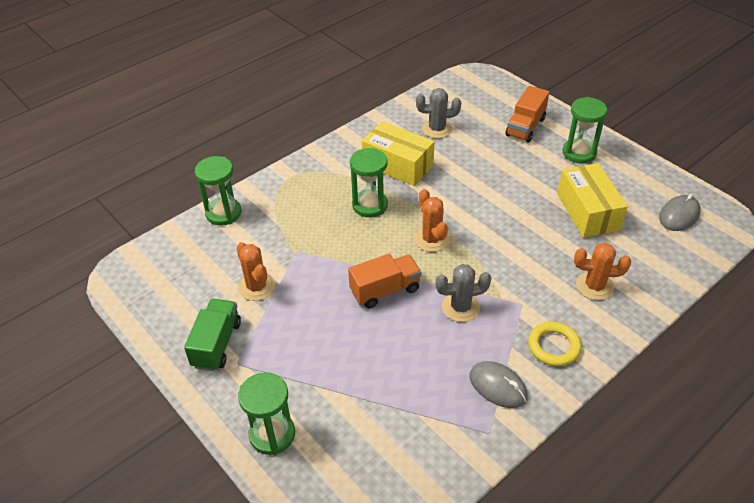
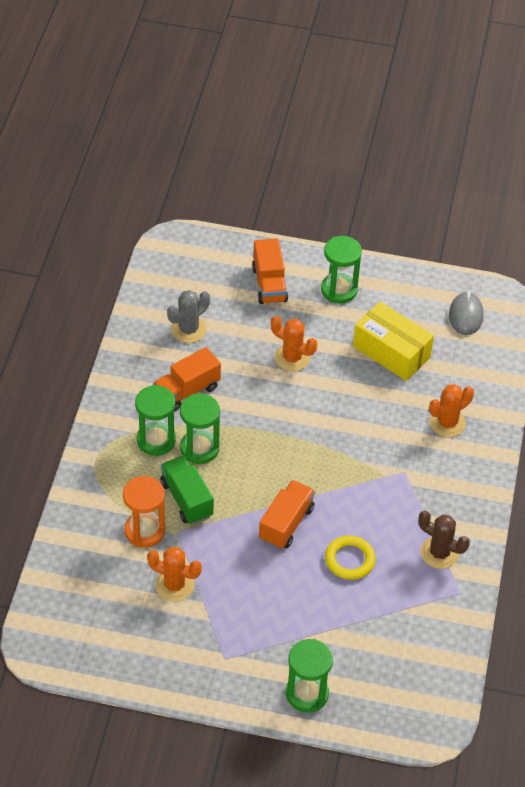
camera: 40 degrees left, 5 degrees up
(217, 344) = (191, 653): green truck -> green truck (187, 499)
(223, 213) = (70, 533): green hourglass -> green hourglass (156, 440)
(274, 239) = (145, 531): none -> orange hourglass
(397, 165) = (187, 391): yellow box -> orange truck
(431, 239) = (283, 453): orange cactus -> orange cactus (292, 358)
(460, 307) = (359, 503): grey cactus -> none
(498, 386) = (439, 553): grey mouse -> brown cactus
(553, 346) = (455, 495): yellow ring -> yellow ring (349, 560)

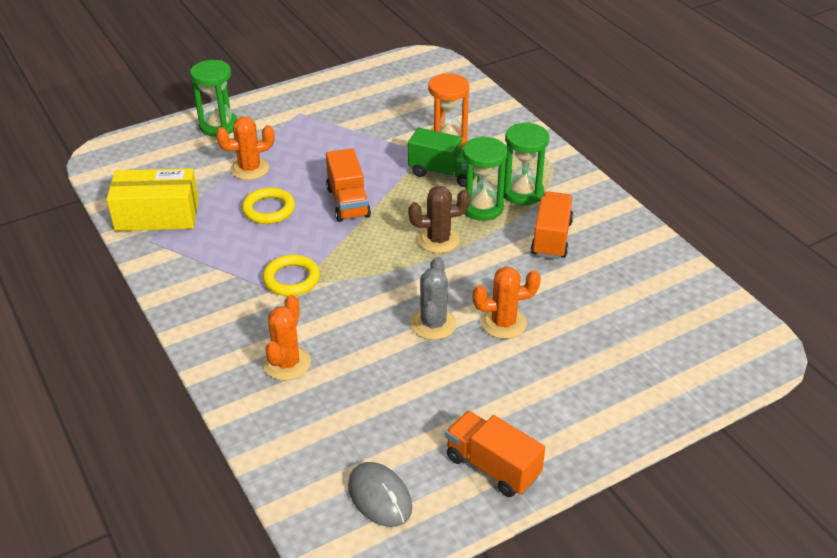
camera: 140 degrees right, 10 degrees down
(174, 585) = (384, 127): orange cactus -> orange cactus (250, 169)
(188, 329) = (624, 284): grey cactus -> grey cactus (433, 324)
(269, 284) = (619, 377): orange truck -> orange truck (492, 467)
(339, 290) = (547, 423): green hourglass -> none
(389, 483) = (291, 279): none -> yellow ring
(391, 352) = (417, 395): yellow box -> yellow box (157, 215)
(439, 553) = (194, 256): brown cactus -> brown cactus (438, 240)

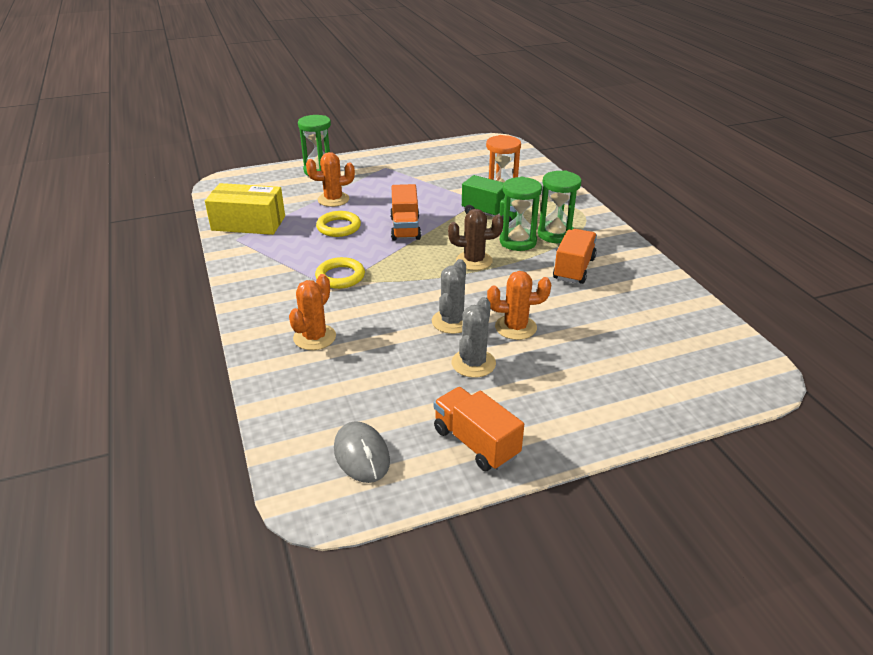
camera: 10 degrees right, 5 degrees down
(468, 374) = (473, 363): none -> grey cactus

